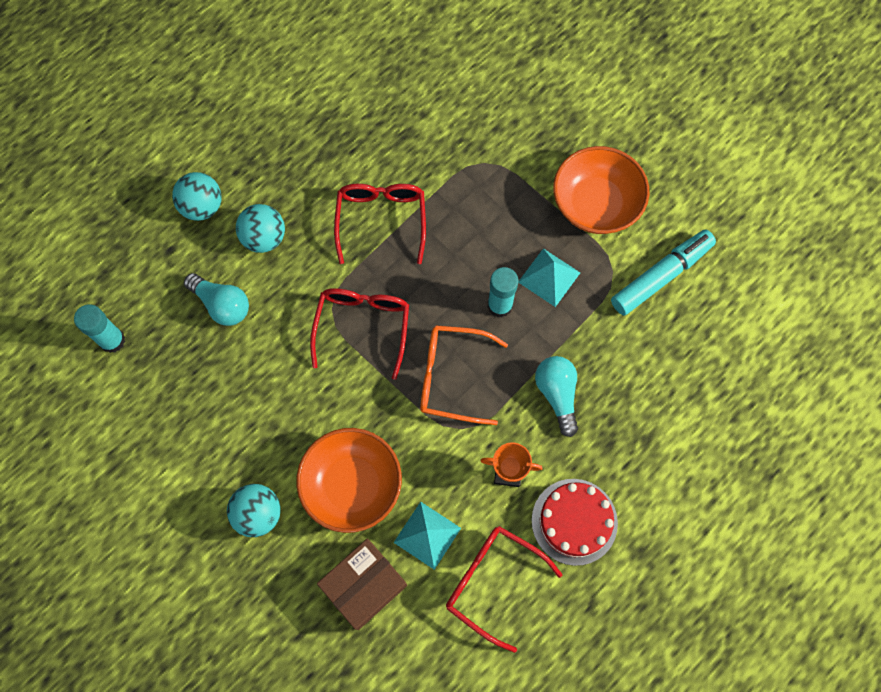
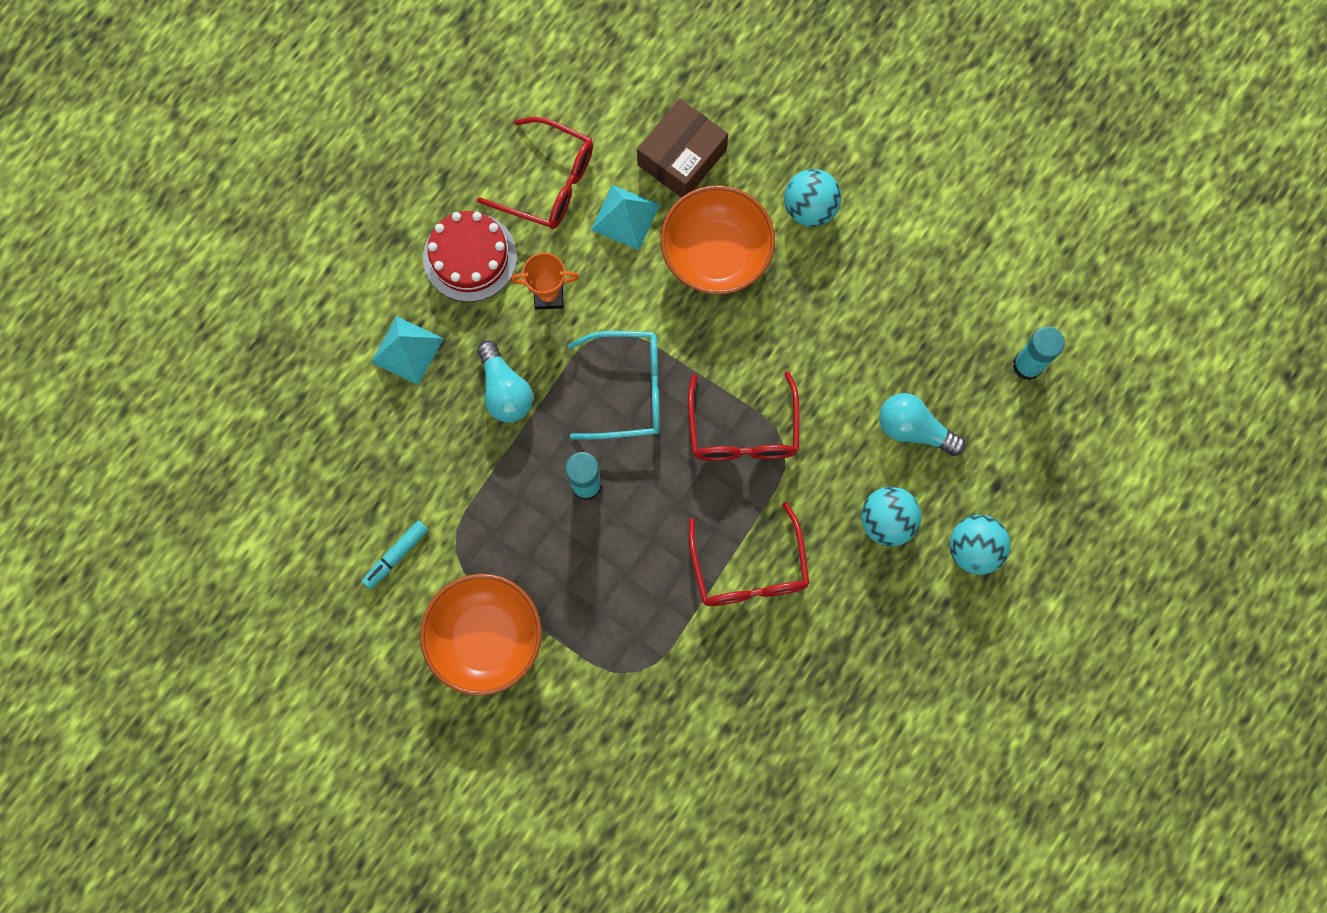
camera: 170 degrees right, 5 degrees up
(452, 377) = (628, 390): orange glasses -> turquoise glasses
(549, 277) = (532, 531): turquoise pyramid -> turquoise pyramid (407, 350)
(661, 276) = (396, 555): turquoise marker -> turquoise marker, size x0.55

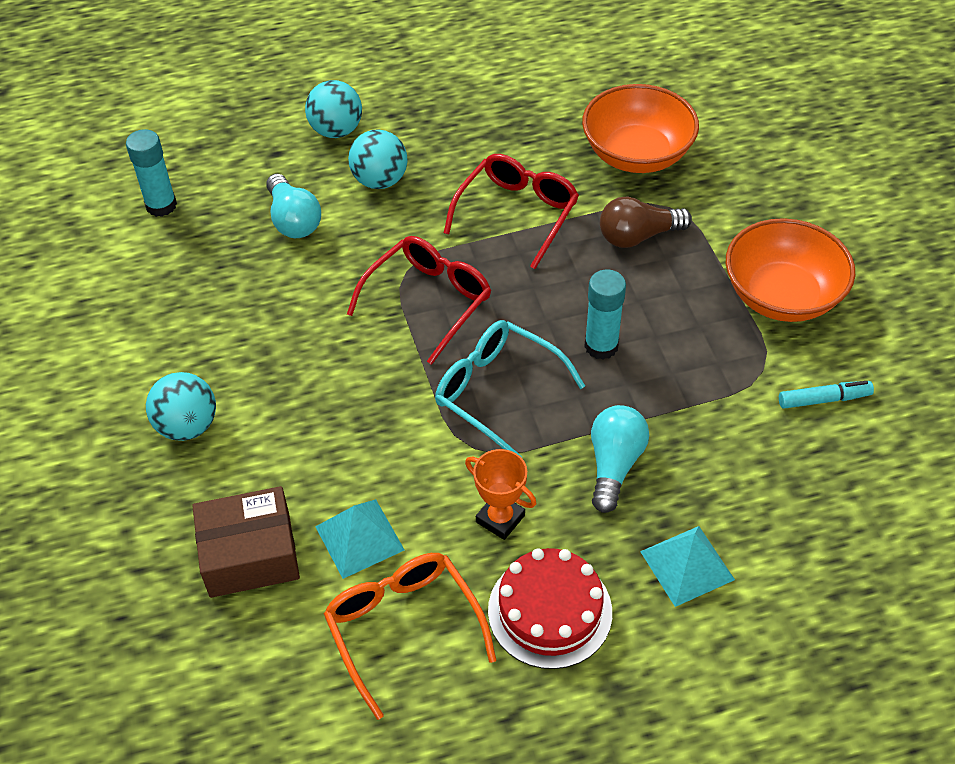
camera: 140 degrees left, 25 degrees down
(548, 182) = (403, 628): red glasses -> orange glasses
(637, 618) = (638, 236): none -> brown light bulb
(716, 253) = (309, 446): orange bowl -> orange bowl (636, 154)

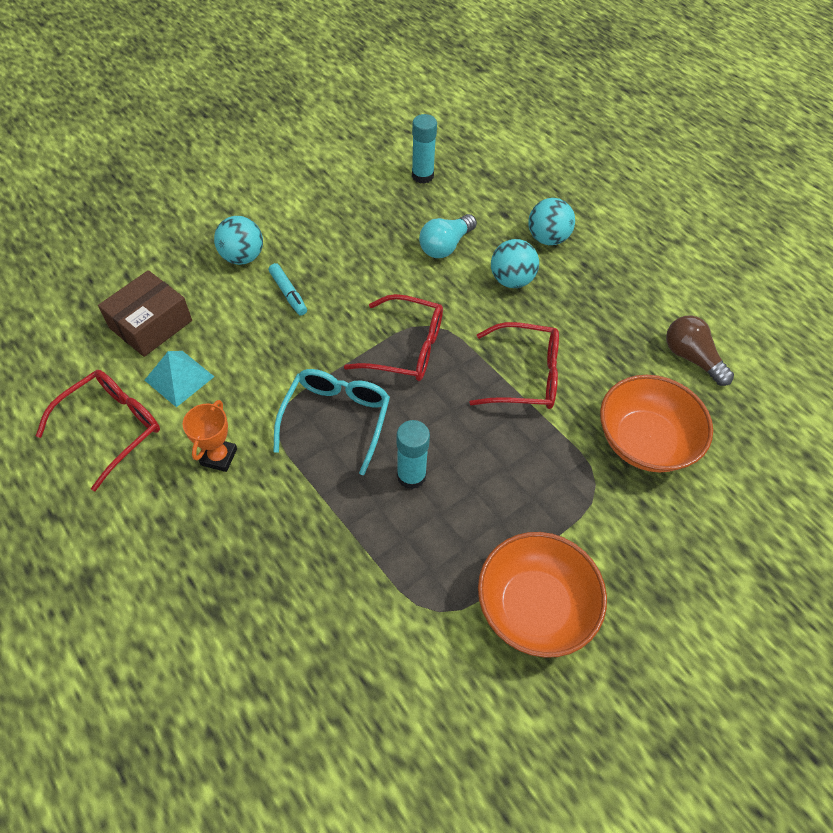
camera: 65 degrees right, 5 degrees up
(250, 554) = (151, 324): brown box -> brown box turned 75 degrees clockwise
(403, 628) = (112, 427): orange glasses -> red glasses
(550, 611) = (145, 514): red cake -> none
(614, 465) = (293, 519): turquoise light bulb -> none
(638, 236) = (546, 469): brown light bulb -> brown light bulb (691, 358)
(687, 565) = (210, 601): turquoise pyramid -> none
(824, 399) = (424, 674): turquoise marker -> turquoise marker (288, 293)

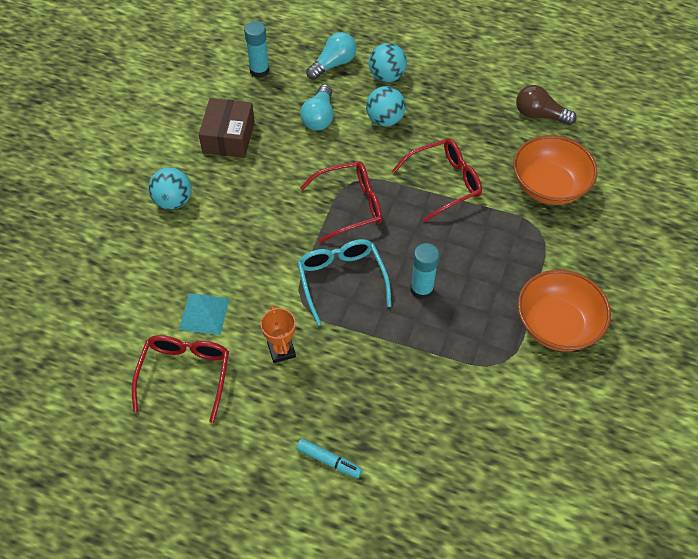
camera: 30 degrees left, 0 degrees up
(151, 324) = (147, 287): brown box -> brown box (229, 137)
(288, 293) = (232, 211): turquoise marker -> turquoise marker (329, 461)
(501, 202) = (333, 64): none -> turquoise light bulb

